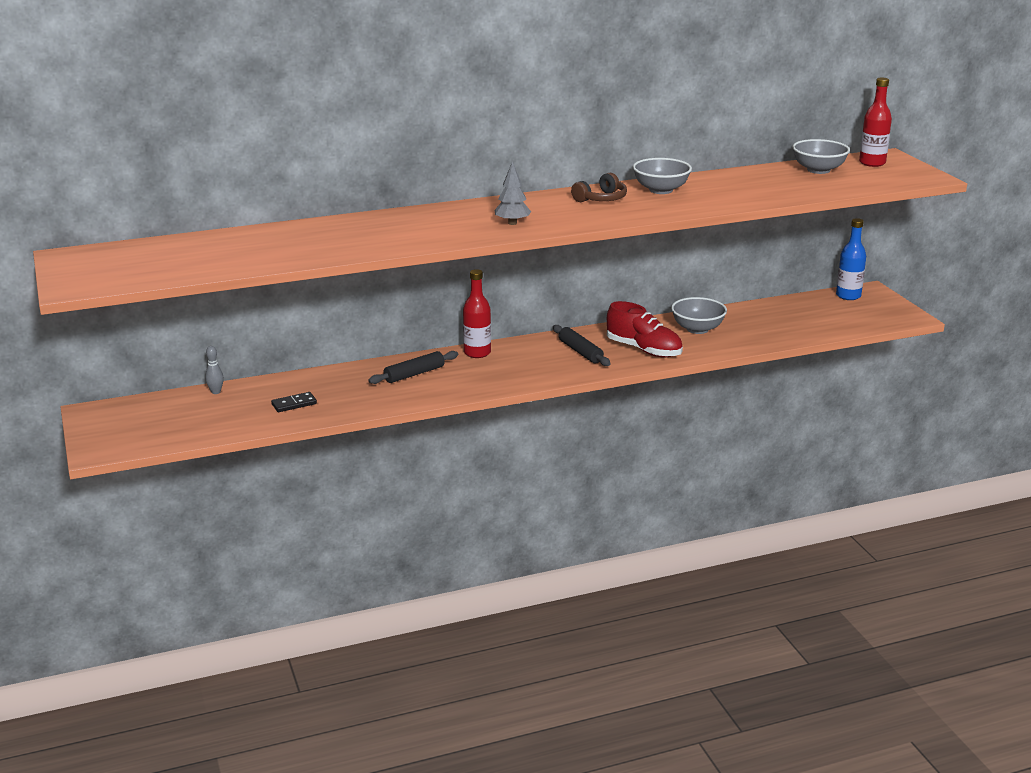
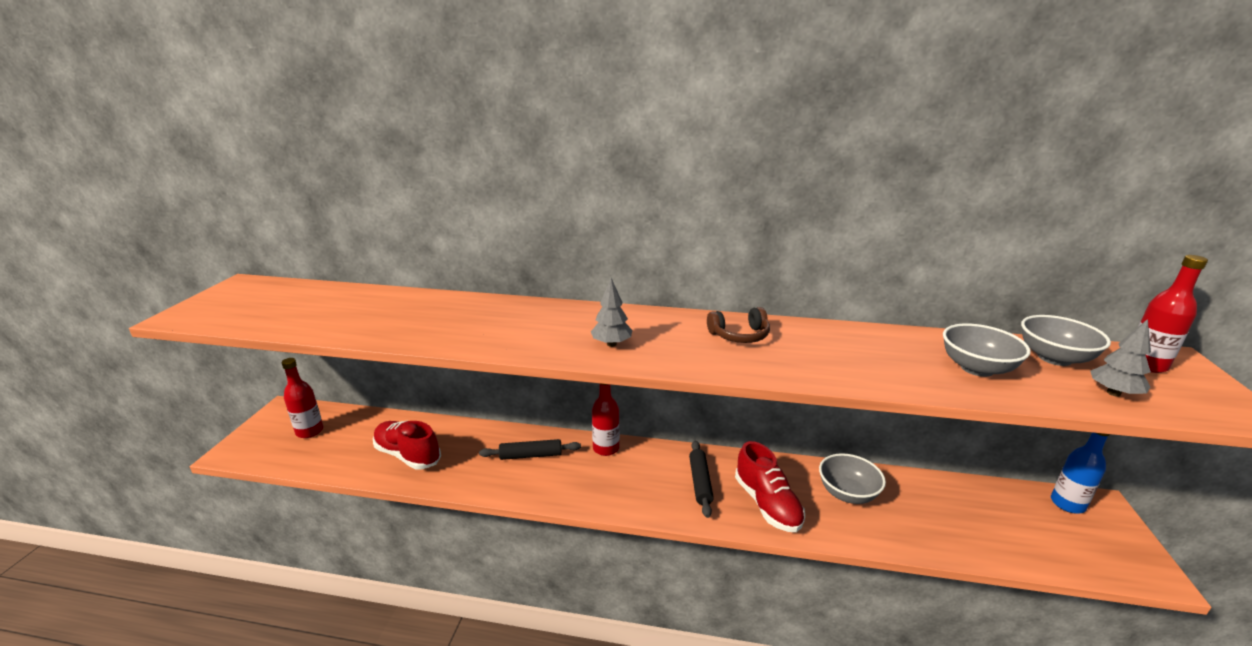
camera: 30 degrees right, 0 degrees up
(157, 417) = (310, 431): none -> red bottle
(216, 392) = (376, 419): grey bowling pin -> none
(294, 404) = (408, 455): black domino -> red shoe
(661, 190) = (819, 340): grey bowl -> grey bowl (976, 368)
(859, 182) = (1113, 393): none -> grey tree

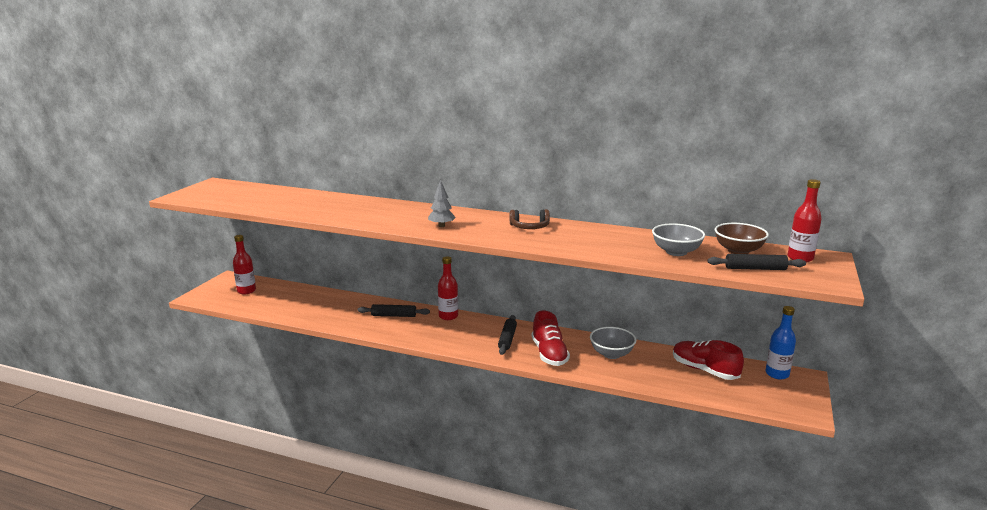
camera: 10 degrees right, 5 degrees down
(408, 455) = (310, 308): red shoe -> red shoe (704, 370)
(1054, 358) = (738, 251): grey bowl -> brown bowl
(1113, 393) = (755, 268): grey tree -> black rolling pin

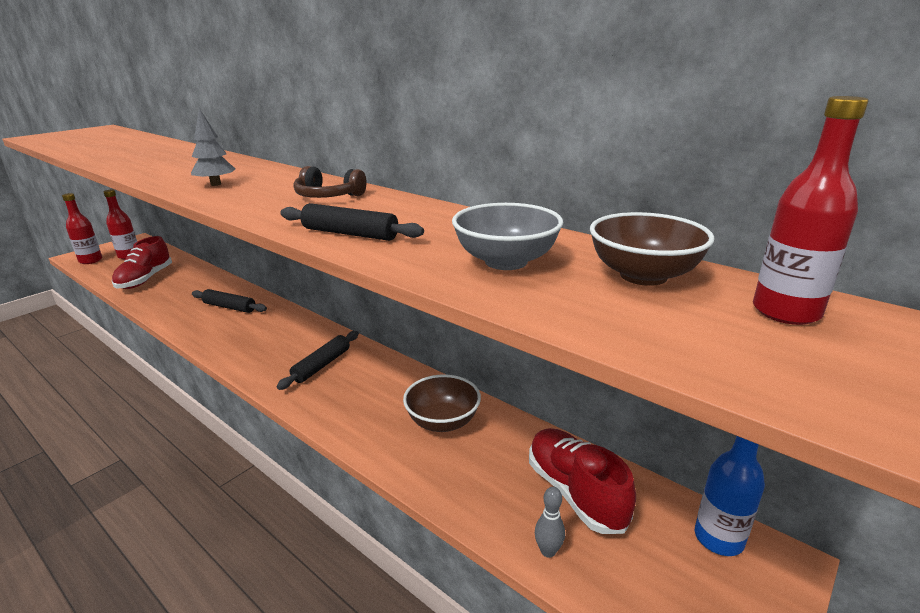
camera: 20 degrees right, 5 degrees up
(448, 316) = (288, 319): red bottle -> red bottle (90, 260)
(549, 354) = (352, 401): red shoe -> red shoe (145, 279)
(611, 354) = (443, 422): grey bowl -> brown bowl
(709, 393) = (548, 551): none -> grey bowling pin
(755, 268) = (641, 322): black rolling pin -> black rolling pin (350, 234)

